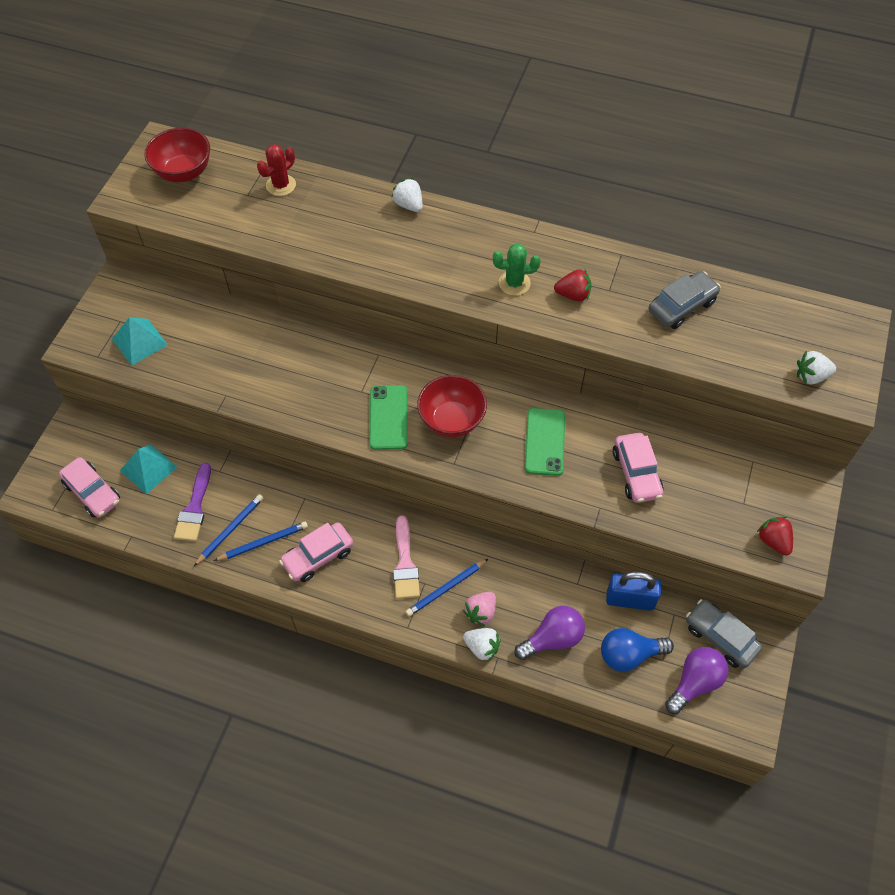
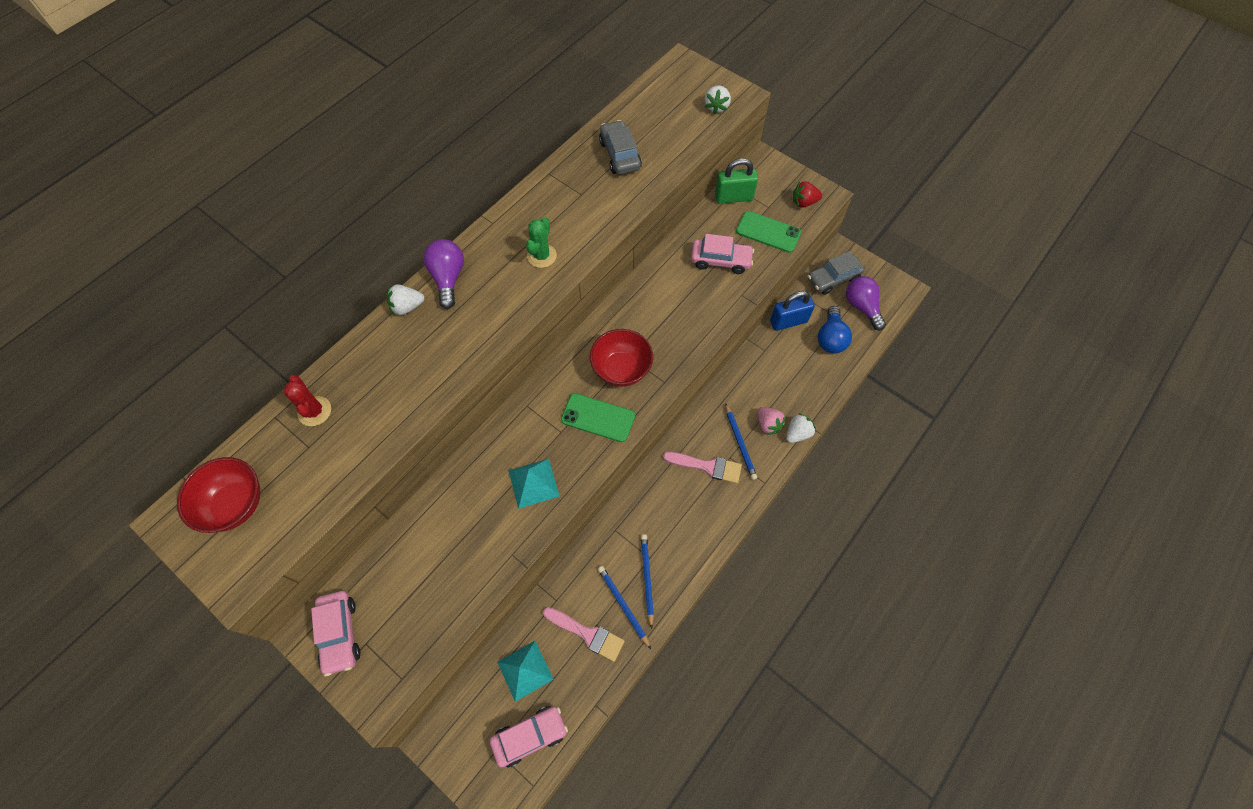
camera: 70 degrees left, 5 degrees up
(140, 341) = (404, 627): turquoise pyramid -> turquoise pyramid (533, 483)
(194, 508) = (587, 634): purple brush -> pink brush
(318, 556) = (677, 535): pink car -> pink car (340, 634)
(545, 442) = (669, 310): green phone -> green phone (768, 232)
(552, 638) = (804, 382): purple light bulb -> purple light bulb (448, 278)
(573, 295) = (574, 219): red strawberry -> none
(630, 600) = (788, 321): blue padlock -> blue padlock turned 45 degrees clockwise
(736, 462) = (733, 197): none -> green padlock

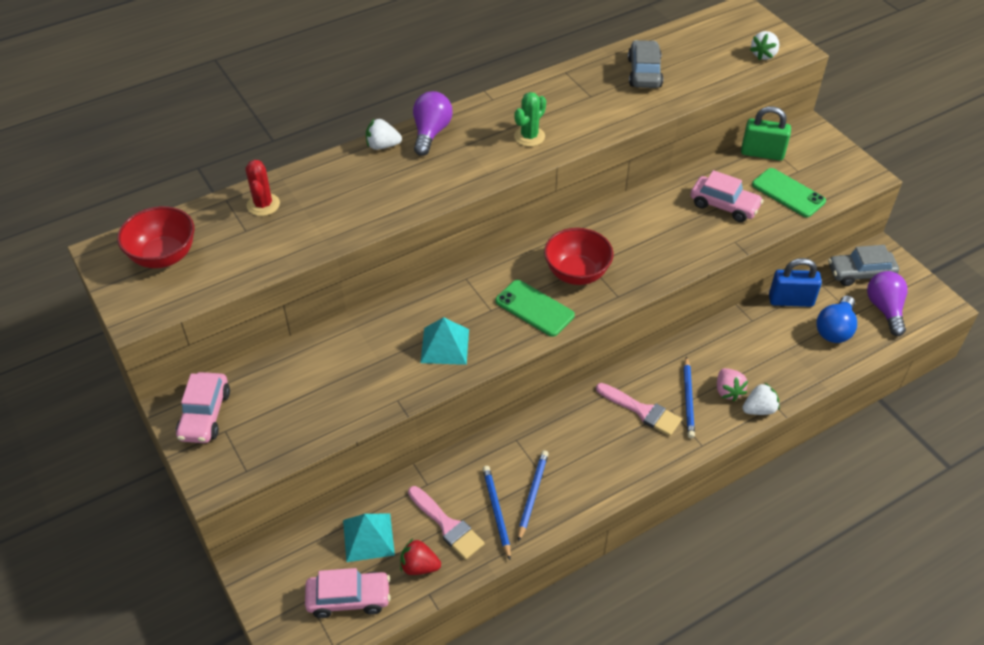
camera: 20 degrees right, 15 degrees down
(804, 202) = (840, 176): red strawberry -> red strawberry (419, 566)

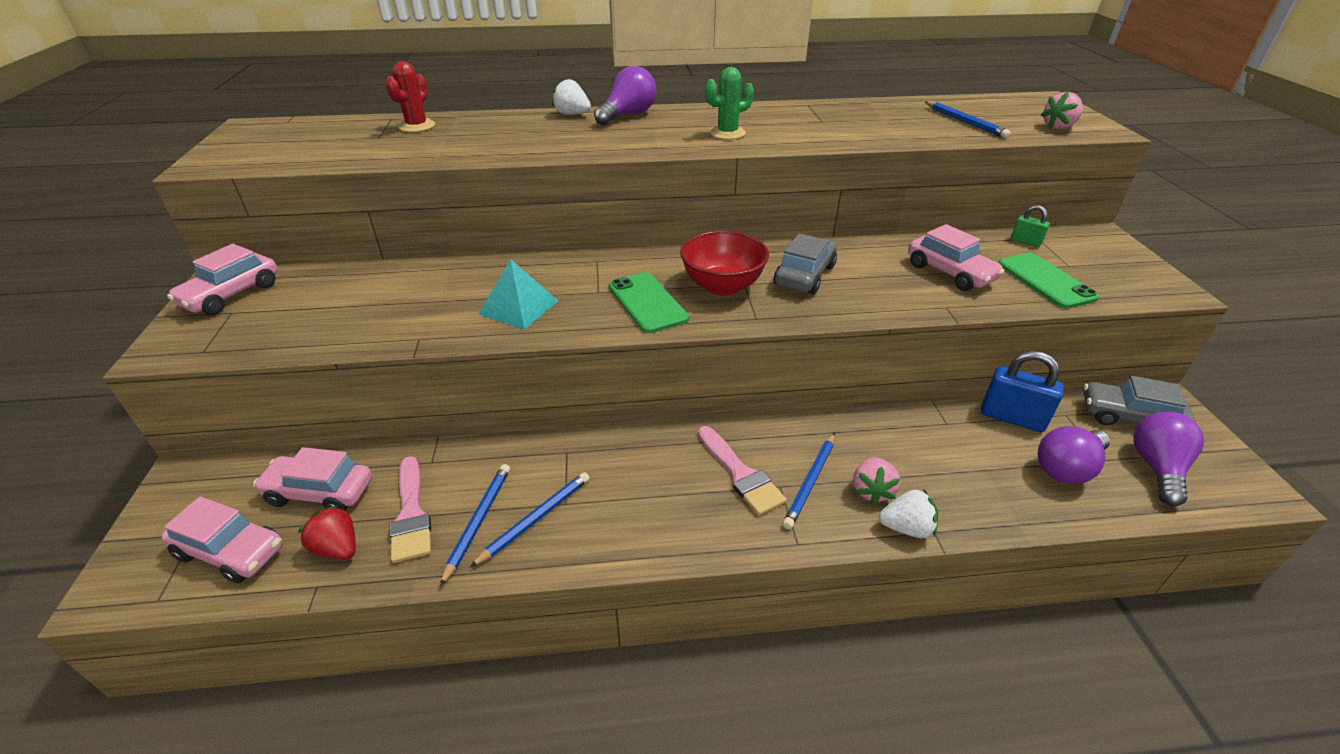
camera: 25 degrees right, 10 degrees down
(163, 256) = (287, 137): red bowl -> none
(368, 537) = (320, 492): turquoise pyramid -> pink car
(644, 73) = (897, 117): grey car -> grey car (804, 276)
(696, 66) = (965, 122): none -> blue pencil
(762, 153) = (1025, 242): green padlock -> green padlock, size x0.53
(763, 55) = (1058, 127): white strawberry -> pink strawberry
(835, 329) = (1067, 468): blue light bulb -> purple light bulb

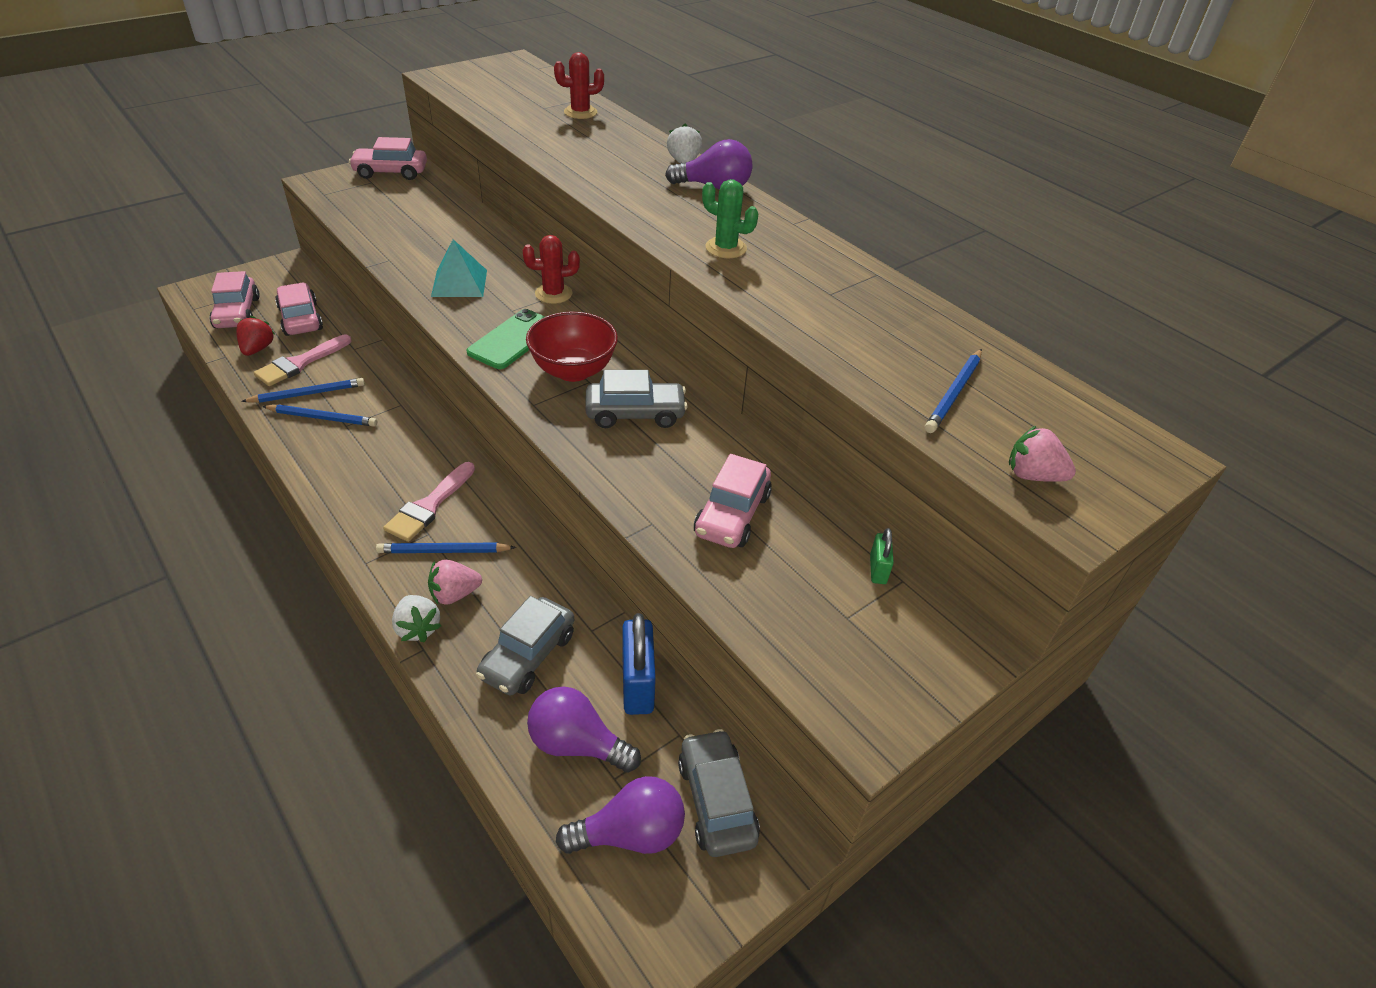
camera: 55 degrees right, 5 degrees up
(594, 264) = (553, 294): none -> red cactus
(964, 467) = (528, 655): none -> grey car
(1045, 281) = (783, 598): green phone -> none

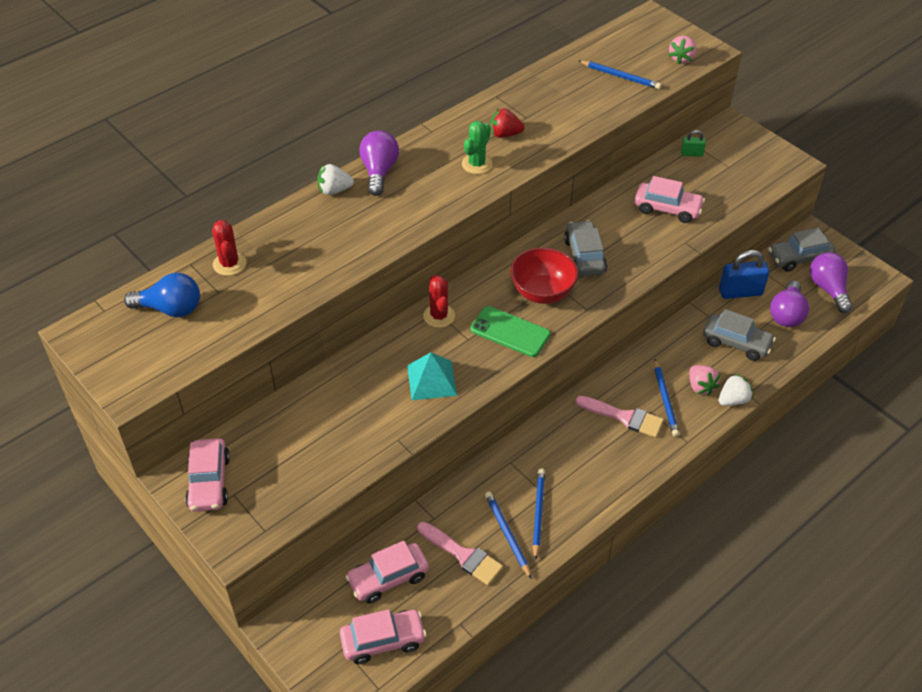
camera: 90 degrees left, 5 degrees up
(258, 349) = (444, 599): red strawberry -> red strawberry (505, 134)
(529, 90) = (170, 309): none -> blue light bulb

